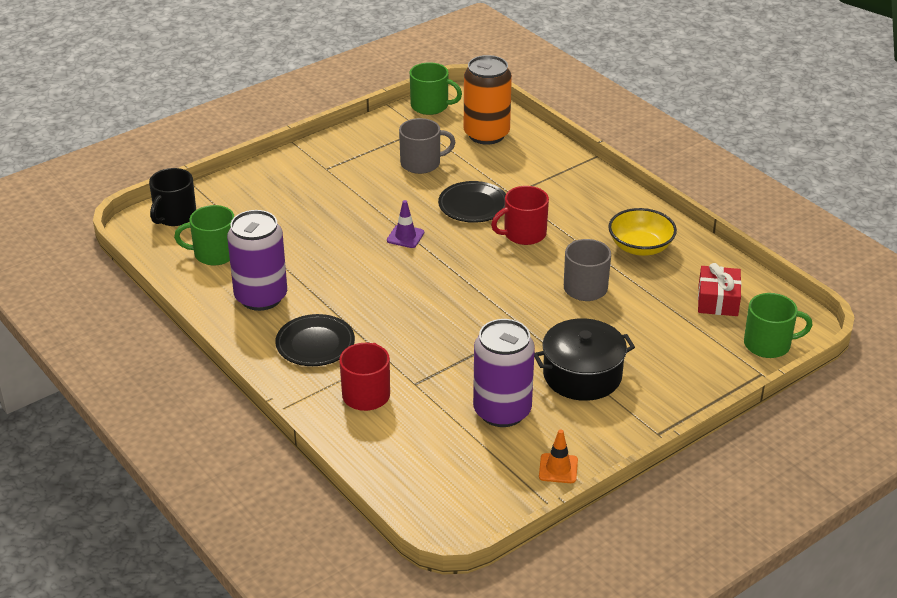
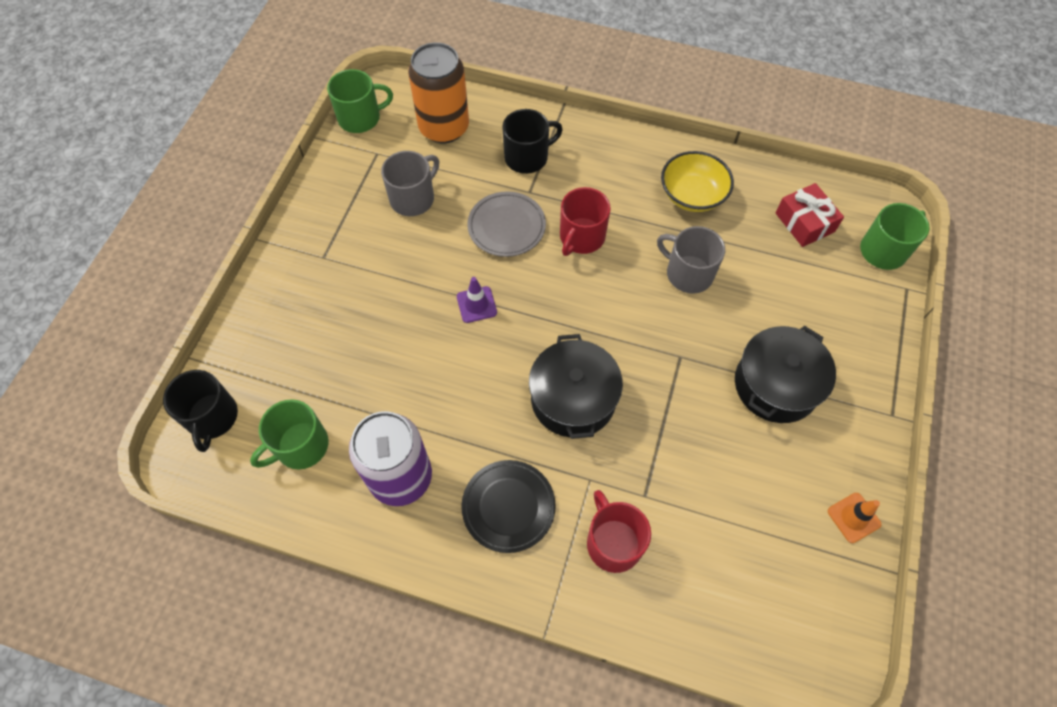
camera: 35 degrees left, 25 degrees up
(420, 313) = (573, 398): none -> black pot
(473, 205) = (506, 226): black plate -> grey plate
(502, 411) = (749, 478): purple can -> none
(532, 174) = (527, 157): none -> black mug

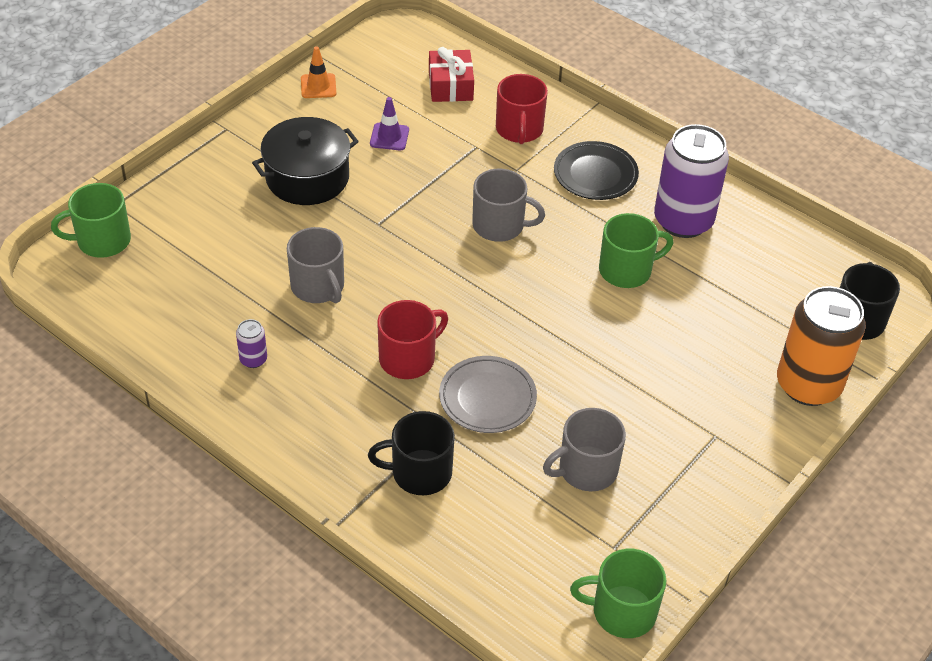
camera: 160 degrees left, 15 degrees down
(301, 446) = (772, 270): green mug -> green mug (626, 270)
(444, 128) = (510, 553): orange can -> orange can (808, 385)
(476, 304) = (557, 331): purple traffic cone -> purple traffic cone (389, 137)
(573, 398) = (499, 225): black pot -> grey mug
(692, 195) = (253, 359): yellow bowl -> purple can
(804, 222) = (156, 291): red gift -> red gift (450, 86)

